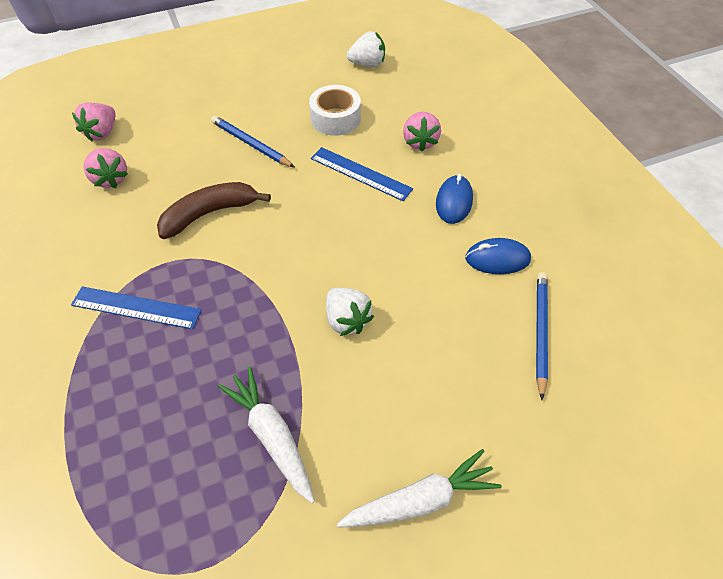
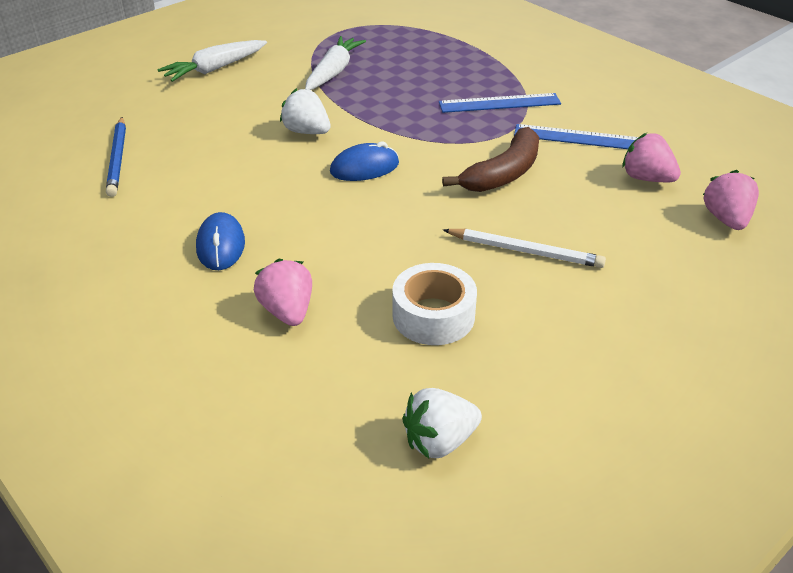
camera: 160 degrees right, 15 degrees down
(251, 144) = (525, 251): blue pencil -> white pencil
(272, 435) = (333, 72): white carrot -> white carrot turned 105 degrees counterclockwise
(360, 173) = (355, 250): blue ruler -> blue ruler (578, 138)
(497, 259) = (161, 202): blue mouse -> blue mouse (364, 168)

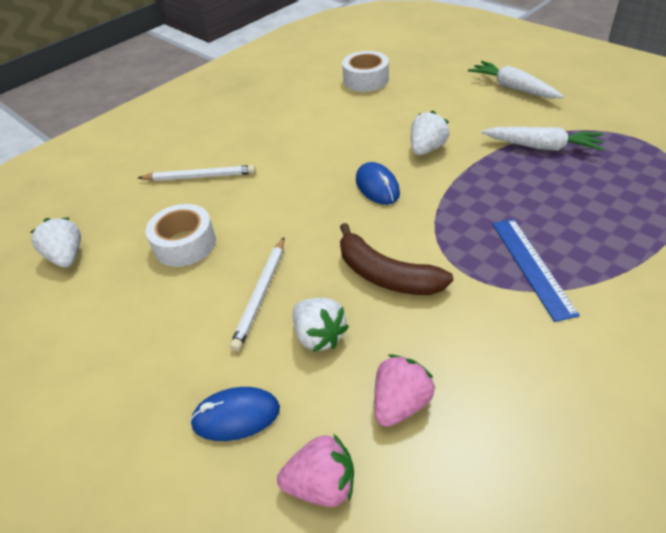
camera: 90 degrees right, 5 degrees up
(118, 159) = (366, 80): blue pencil -> white tape
(220, 245) = (269, 138): blue mouse -> blue mouse (236, 416)
(287, 311) = (199, 176): pink strawberry -> white pencil
(578, 138) = (477, 338): blue ruler -> none
(580, 215) = (319, 336): none -> white strawberry

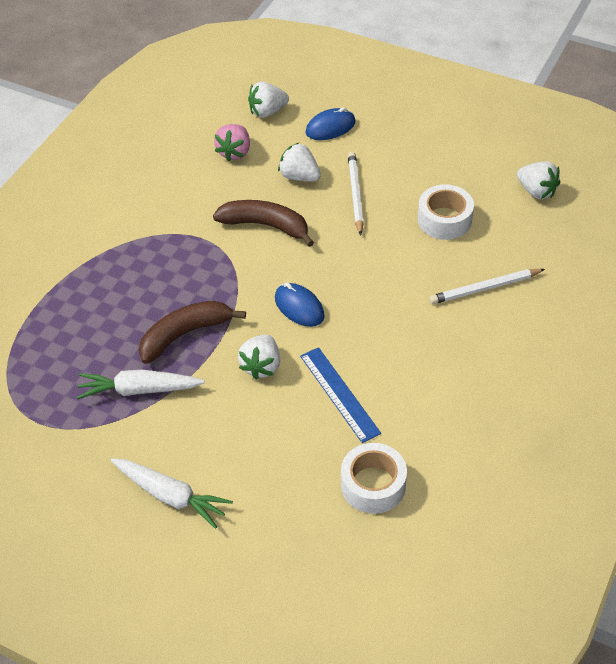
camera: 160 degrees right, 5 degrees up
(322, 484) = (267, 112): pink strawberry -> white strawberry
(497, 181) = (185, 334): none -> brown banana
(532, 266) = (154, 253): blue ruler -> blue ruler (339, 394)

